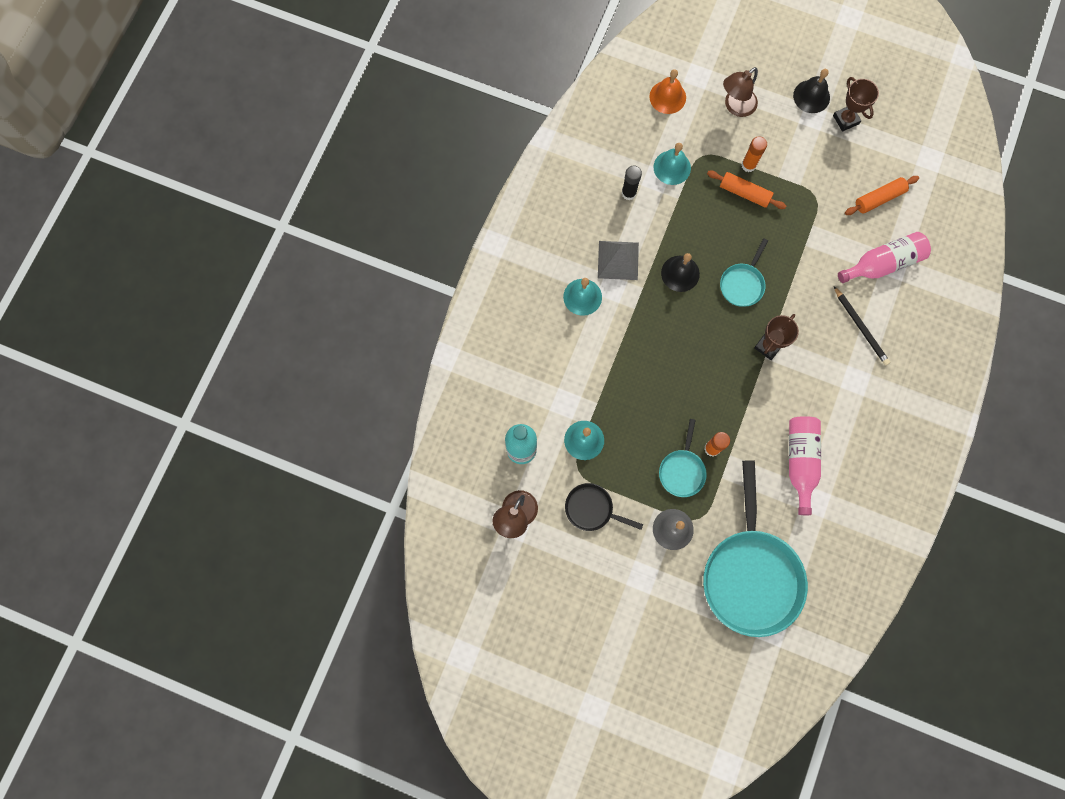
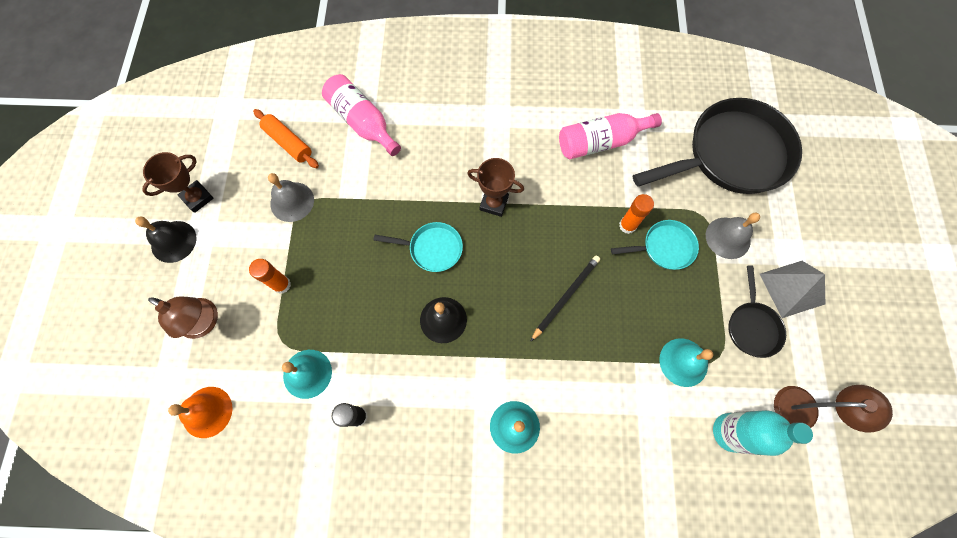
camera: 110 degrees left, 5 degrees down
(618, 260) = (451, 399): grey pyramid -> grey pyramid (792, 289)
(744, 193) = (319, 279): orange rolling pin -> none
(751, 575) = (731, 155): turquoise pan -> black pan
(820, 189) = (292, 201): none -> grey bell
(860, 327) = (439, 125): black pencil -> black pencil (565, 297)

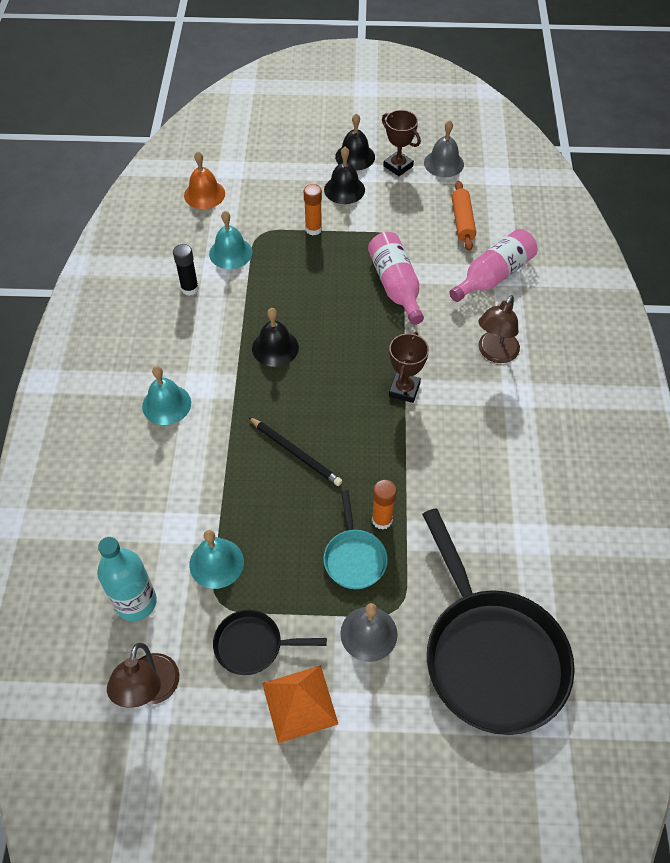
camera: 90 degrees right, 15 degrees down
(205, 323) = (280, 184): brown lamp -> brown lamp (494, 353)
(225, 253) = (344, 189): none -> black bell
(288, 143) = (462, 221): orange rolling pin -> orange rolling pin turned 45 degrees counterclockwise
(292, 201) = (398, 229): grey bell -> grey bell (443, 163)
(432, 249) = (350, 337): turquoise pan -> none
(600, 142) = (493, 499): pink bottle -> pink bottle (395, 285)
(792, 289) = (299, 703): grey pyramid -> orange pyramid

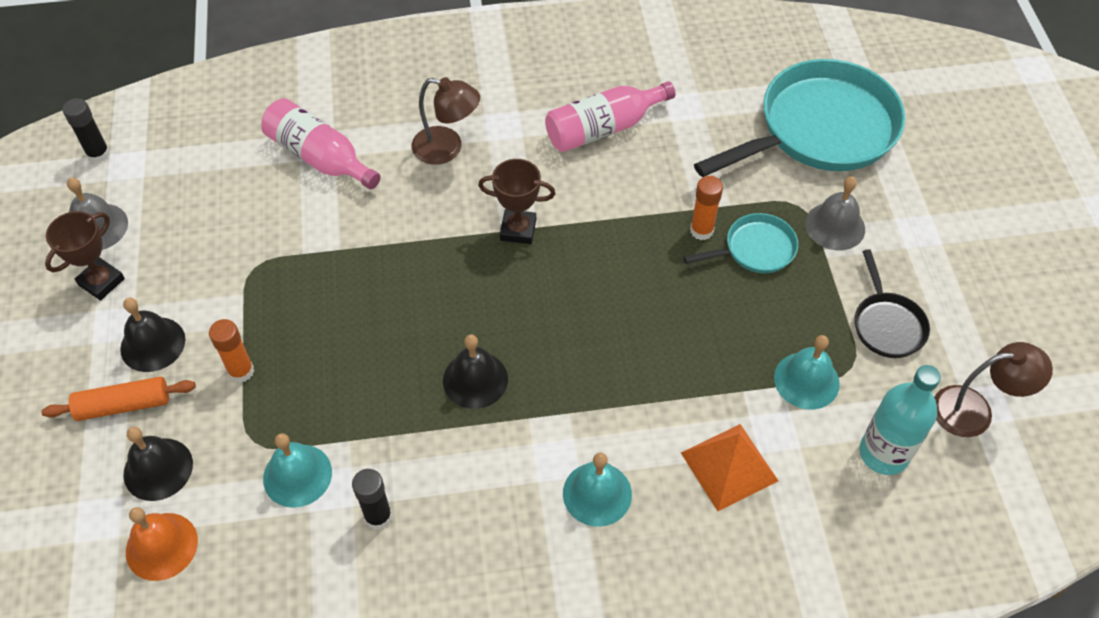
camera: 100 degrees left, 0 degrees up
(295, 453) = (636, 327): black pencil -> none
(299, 703) = (929, 273): orange pyramid -> orange pyramid (729, 466)
(355, 156) = (75, 340): black bell -> black bell (158, 469)
(395, 285) = (346, 257): pink bottle -> pink bottle (603, 128)
(462, 221) = (220, 196): orange rolling pin -> orange rolling pin (123, 405)
(491, 656) = (820, 129): black pan -> turquoise pan
(508, 162) = (98, 154): none -> black glue stick

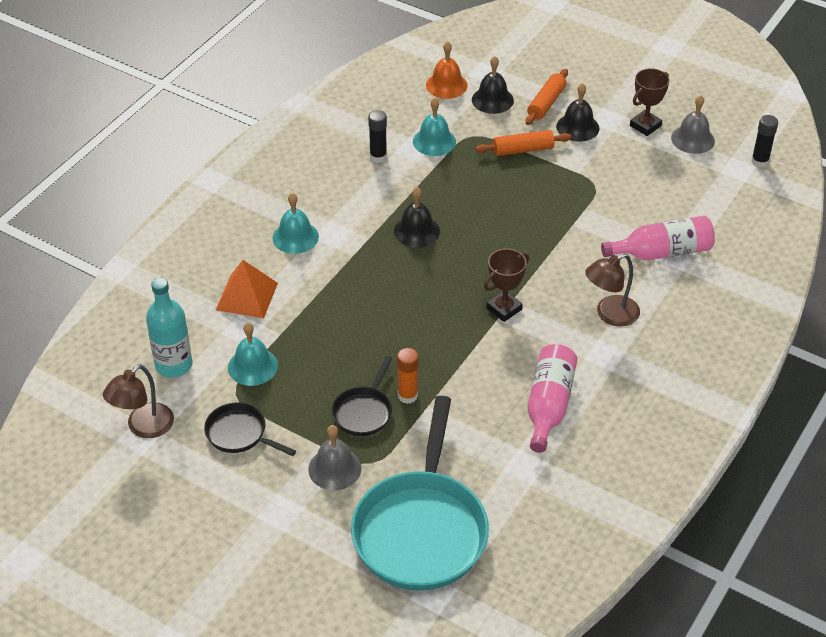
camera: 130 degrees right, 10 degrees down
(101, 282) = (645, 126): brown trophy -> brown trophy turned 60 degrees clockwise
(241, 371) = (523, 150): orange glue stick -> orange rolling pin
(755, 249) = (364, 412): turquoise pan -> black pan

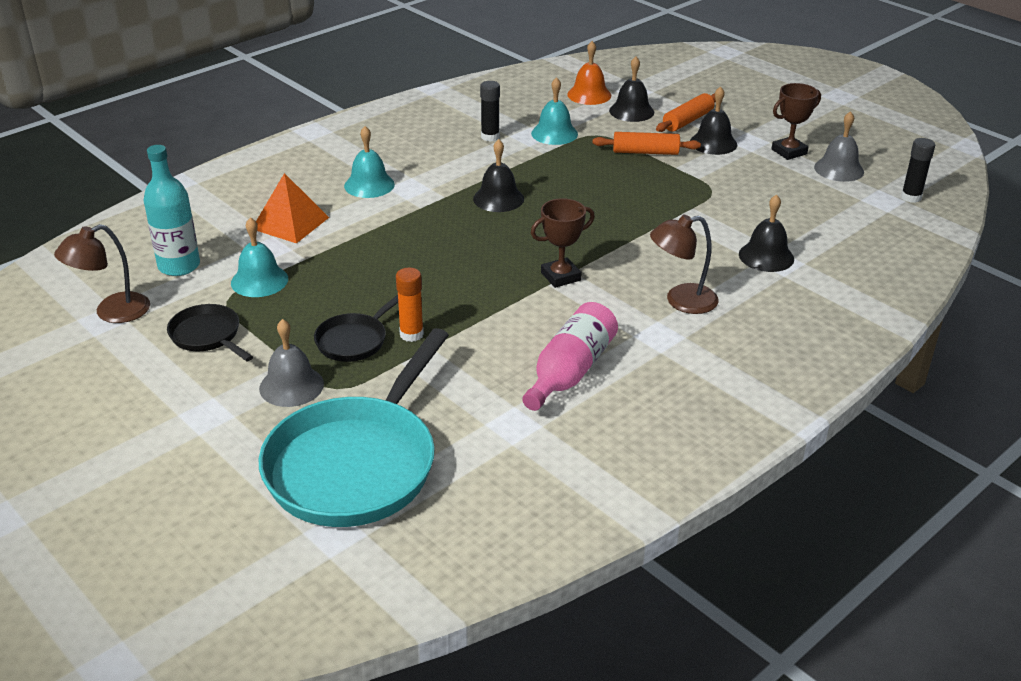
camera: 15 degrees right, 10 degrees down
(662, 252) = (766, 256): pink bottle -> black bell

